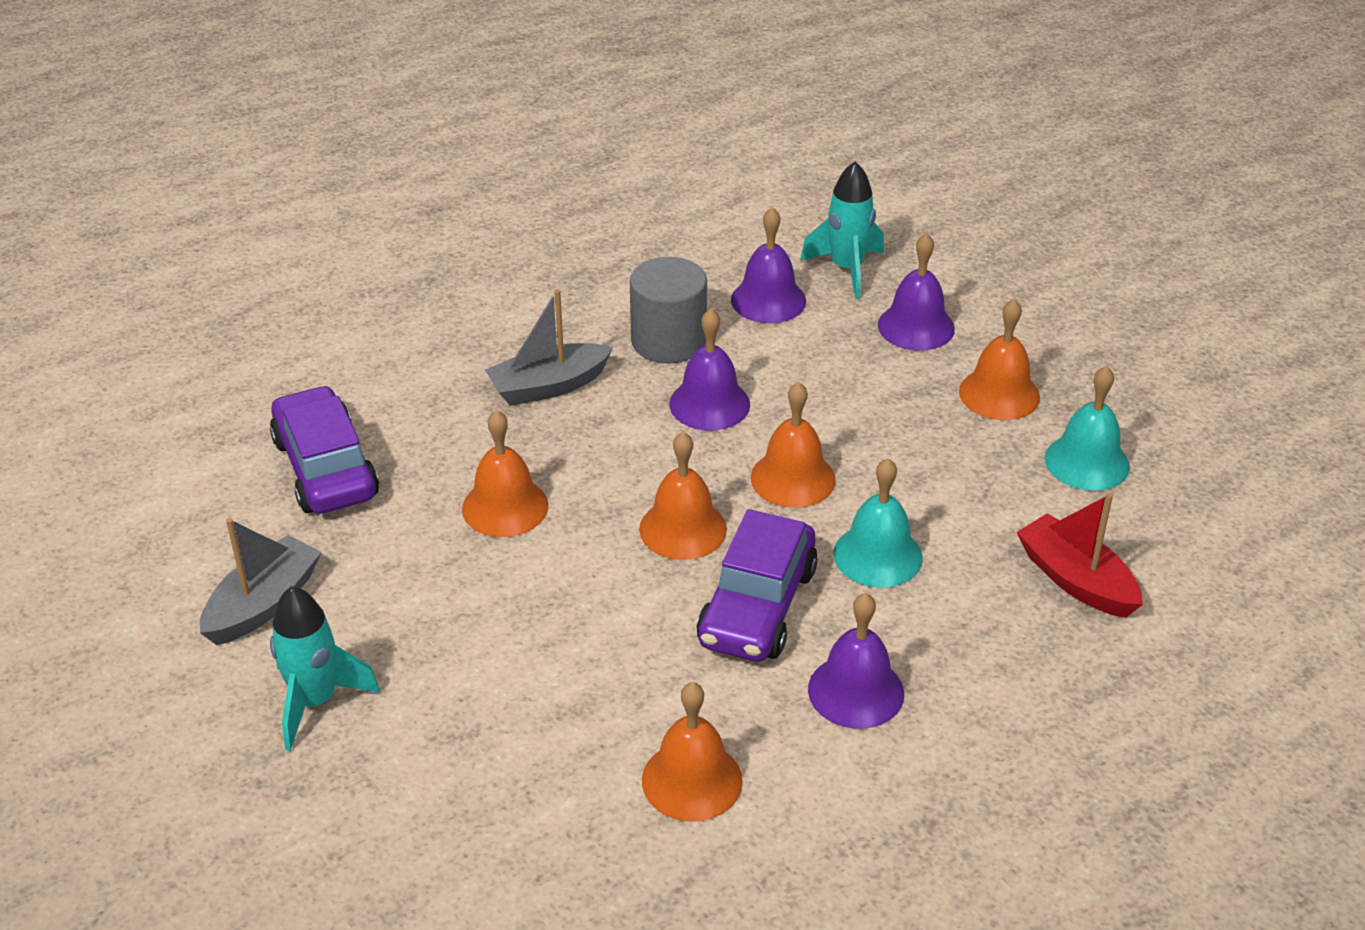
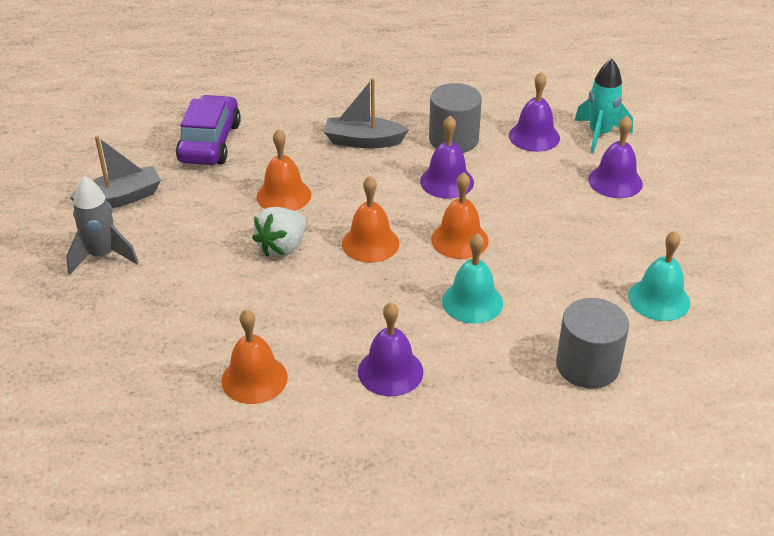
camera: 30 degrees right, 0 degrees up
(315, 702) = (102, 256): turquoise rocket -> grey rocket
(569, 582) = (282, 247): none -> white strawberry
(757, 606) = (375, 301): purple car -> none
(999, 394) = (635, 238): orange bell -> none
(1076, 580) = (587, 365): red boat -> grey cylinder

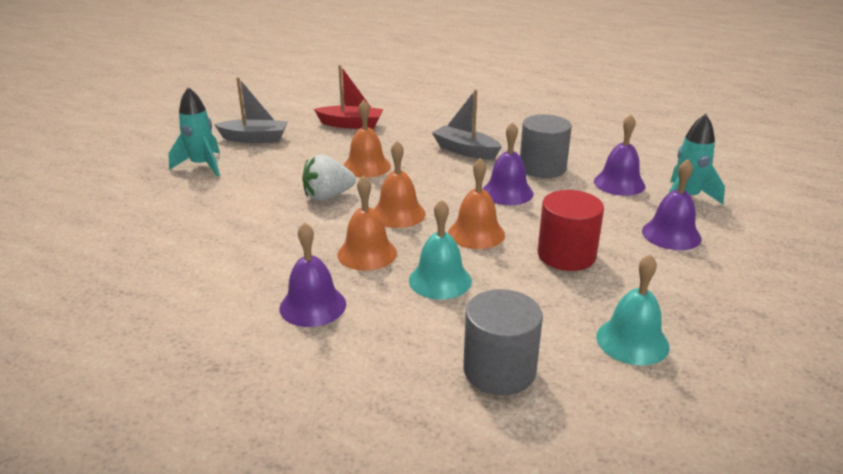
camera: 30 degrees right, 10 degrees down
(102, 256) = (202, 166): grey rocket -> turquoise rocket
(210, 142) = (351, 124): purple car -> red boat
(254, 379) = (205, 272): orange bell -> orange bell (367, 253)
(551, 235) = (566, 255): none -> red cylinder

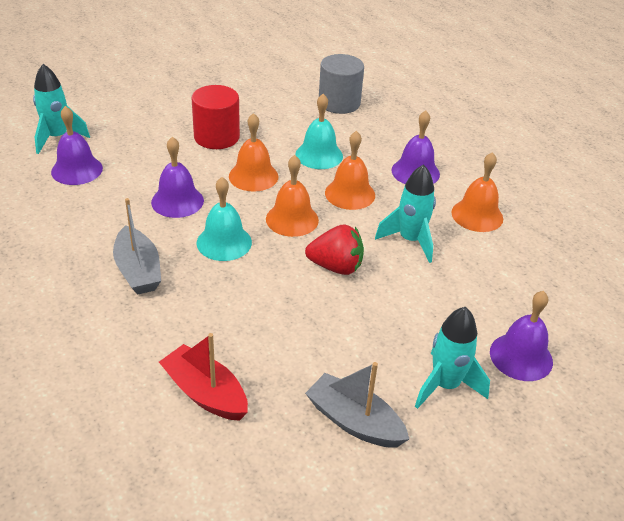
camera: 150 degrees left, 10 degrees up
(276, 235) = (410, 240): none -> turquoise rocket
(327, 196) = (336, 267): white strawberry -> red strawberry
(366, 166) = (263, 294): orange bell -> orange bell (477, 215)
(542, 168) = (105, 213): grey cylinder -> none
(632, 341) = (255, 87): turquoise bell -> turquoise bell (224, 242)
(671, 234) = (126, 121): purple bell -> purple bell (521, 356)

